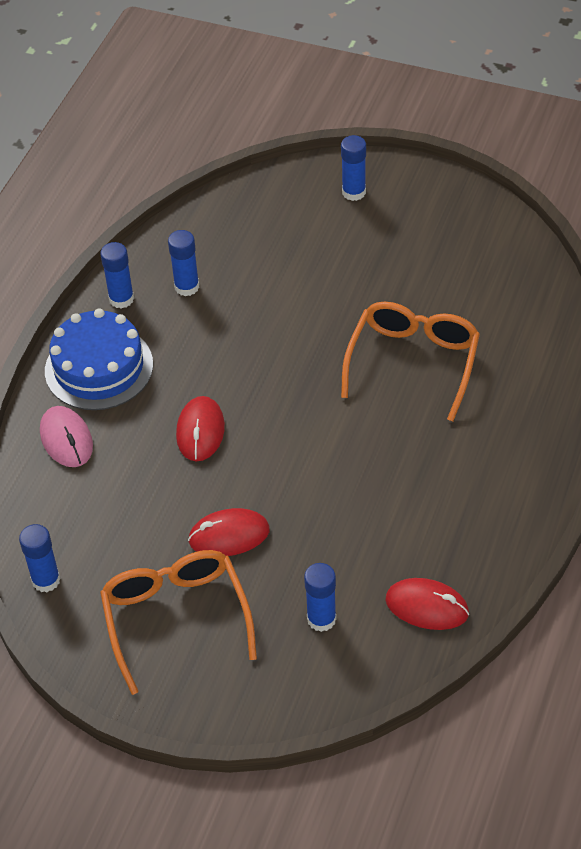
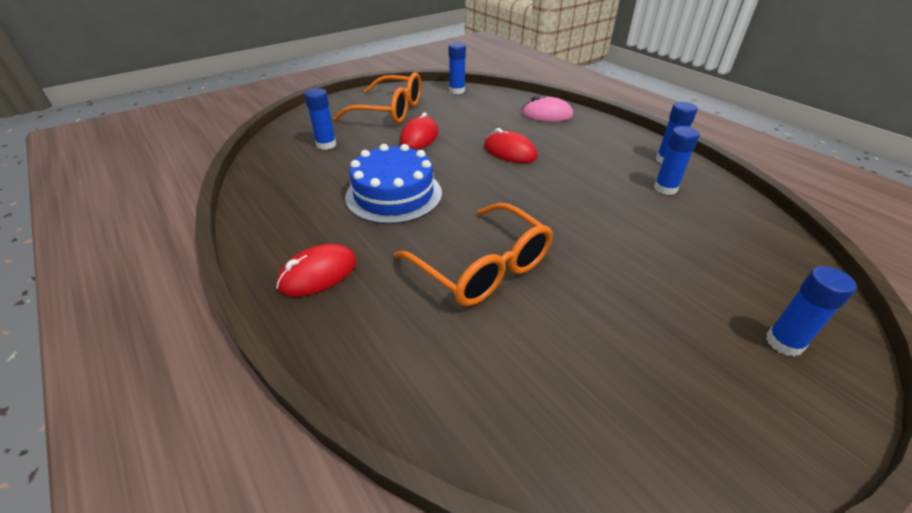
camera: 120 degrees right, 10 degrees down
(99, 367) = (600, 137): blue cake -> blue cake (394, 194)
(427, 606) = (276, 179): red mouse -> red mouse (318, 274)

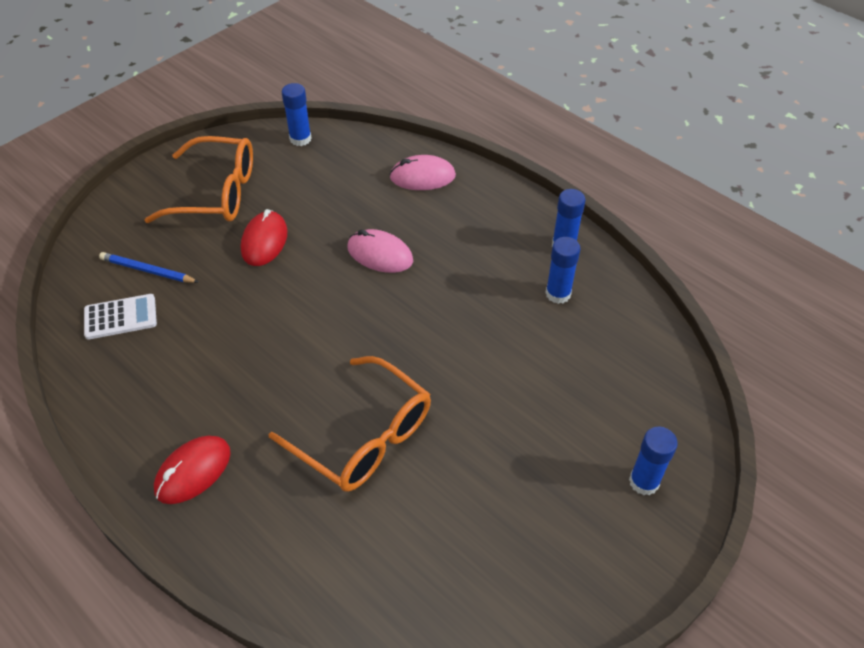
camera: 10 degrees left, 10 degrees up
(295, 168) = (120, 317): none -> white calculator
(326, 145) = (148, 270): blue glue stick -> blue pencil
(394, 194) = (251, 346): blue cake -> none
(509, 152) = (380, 254): red mouse -> pink mouse

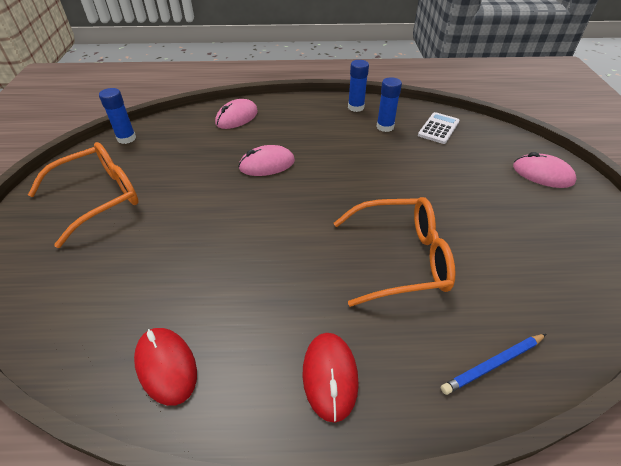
camera: 45 degrees left, 5 degrees down
(120, 317) = (117, 324): white calculator -> white calculator (438, 128)
(148, 270) = (101, 277): blue pencil -> blue pencil (493, 364)
(264, 241) = (178, 202): red mouse -> red mouse (166, 366)
(644, 482) = (542, 174): blue glue stick -> pink mouse

